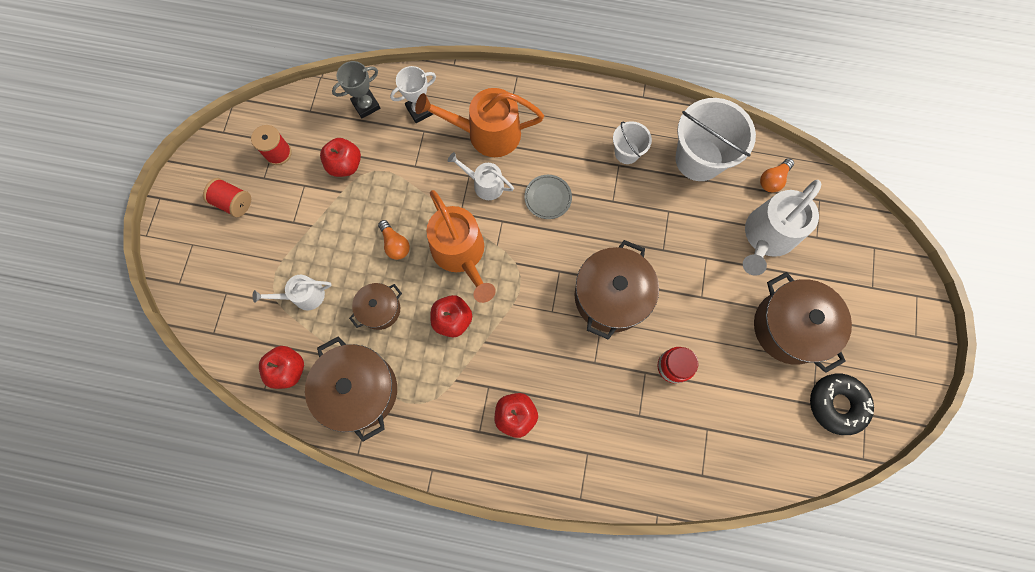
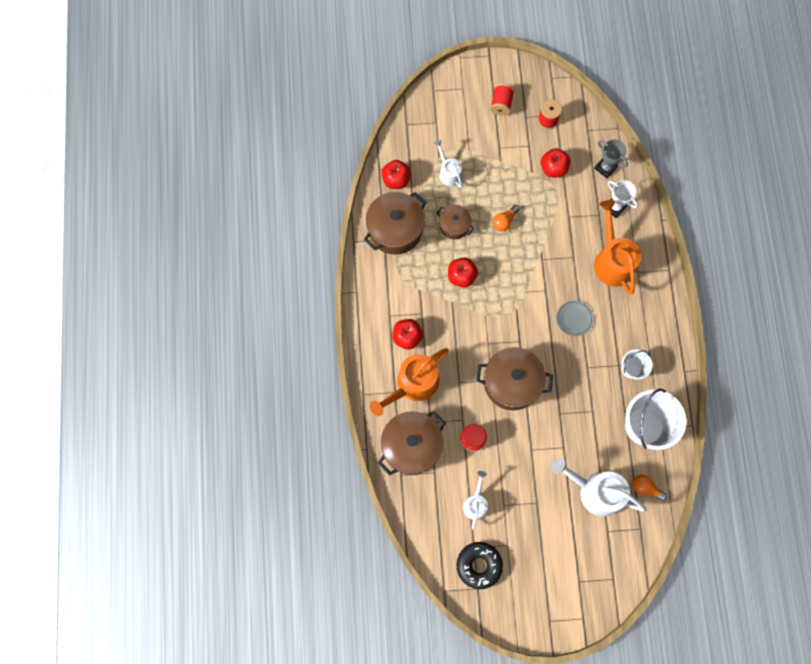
camera: 75 degrees right, 0 degrees up
(460, 253) = (511, 268): orange watering can -> orange watering can (413, 384)
(484, 184) = (570, 270): white watering can -> white watering can (475, 503)
(789, 327) = (527, 520): brown pot -> brown pot (411, 446)

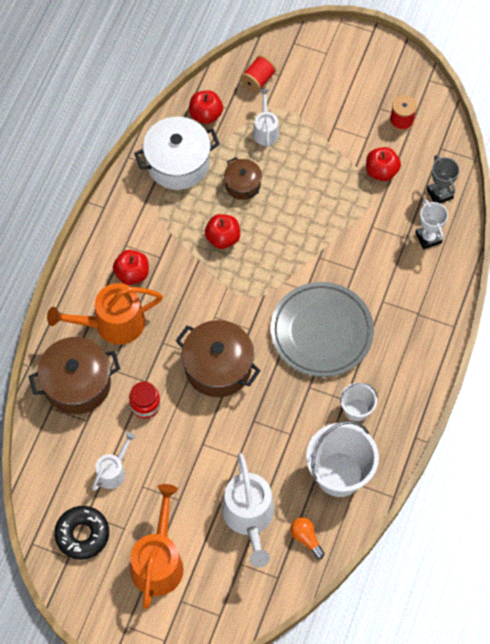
camera: 25 degrees right, 10 degrees down
(395, 229) = (178, 163): brown pot -> white pot
(501, 104) = (359, 84): red spool -> red spool (258, 80)
(504, 221) = (299, 202): orange light bulb -> none
(574, 318) = (321, 332): grey plate -> grey plate, size x2.32
(595, 491) = (249, 517): white watering can -> white watering can turned 150 degrees counterclockwise
(612, 261) = (395, 291): orange watering can -> orange watering can (158, 562)

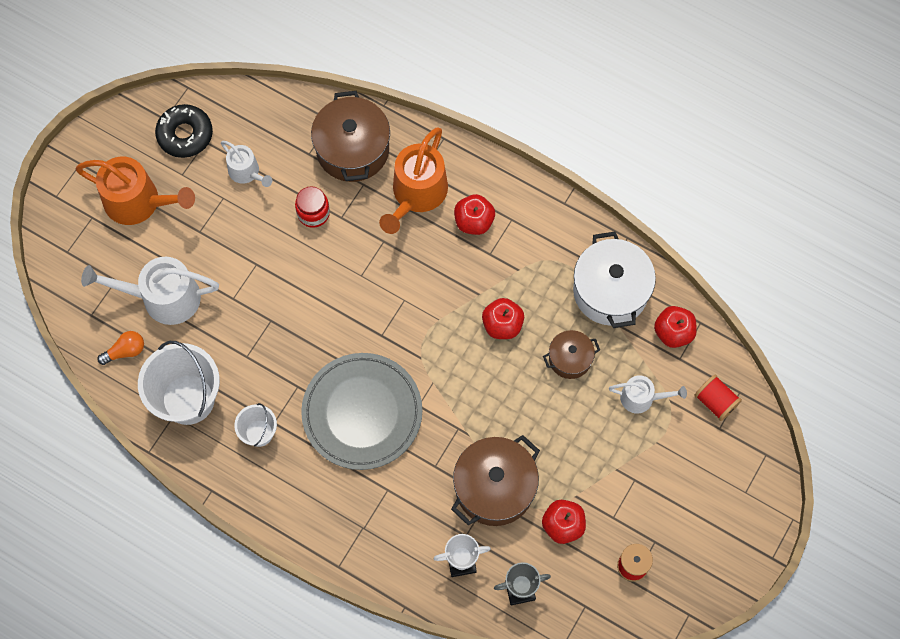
camera: 100 degrees right, 5 degrees up
(112, 323) = (417, 194): orange watering can -> orange watering can turned 150 degrees counterclockwise
(218, 367) = (342, 294): brown pot -> brown pot (494, 488)

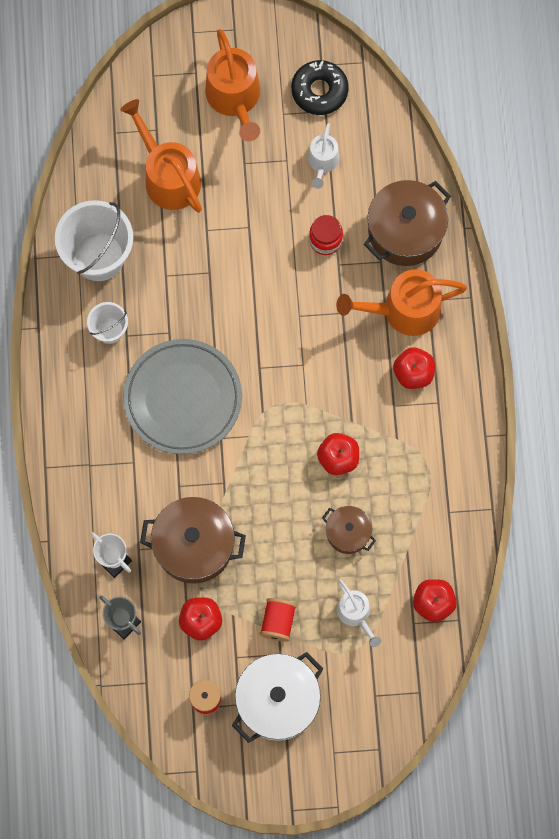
camera: 55 degrees right, 5 degrees up
(125, 351) = (104, 180): orange light bulb -> none
(163, 298) = (168, 176): white watering can -> orange watering can
(610, 291) = (432, 526): white pot -> white pot (277, 701)
(715, 402) = (396, 677): red spool -> red spool (278, 622)

